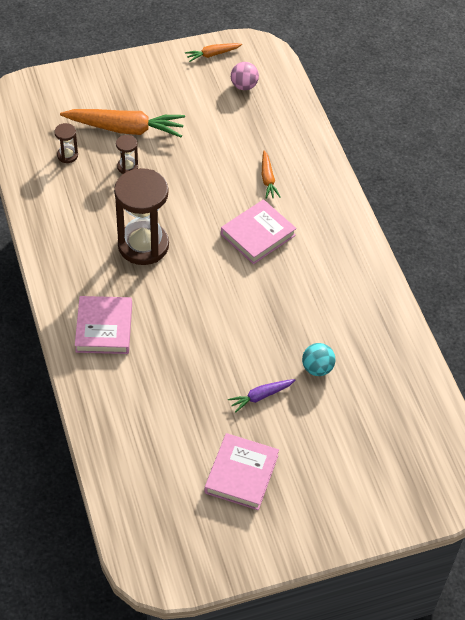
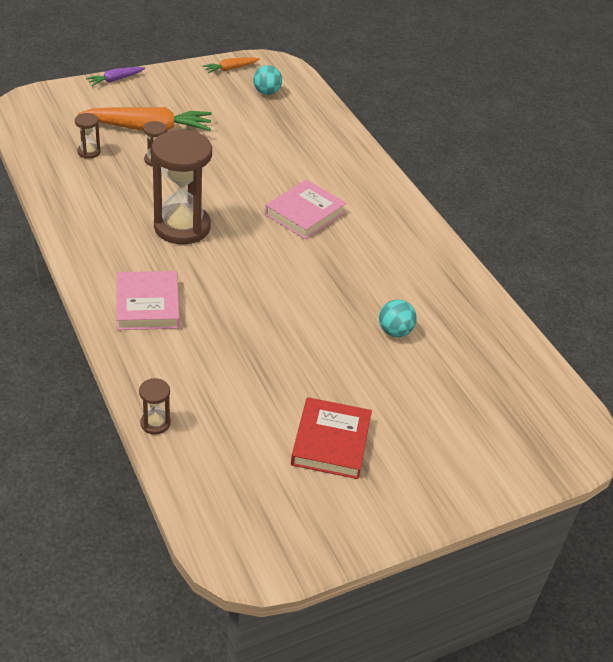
camera: 10 degrees left, 10 degrees down
(98, 445) = (155, 423): none -> brown hourglass
(241, 474) = (331, 442): pink book -> red book
(244, 86) = (266, 92): pink ball -> turquoise ball
(260, 396) = (337, 362): purple carrot -> purple carrot (115, 80)
(268, 179) = (306, 166): orange carrot -> none

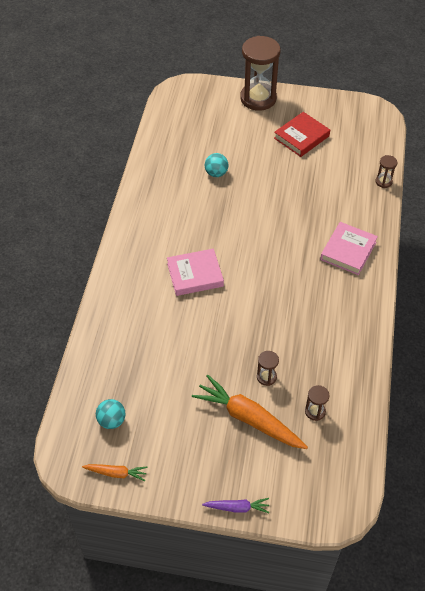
camera: 140 degrees left, 10 degrees up
(182, 227) = (288, 301): brown hourglass -> brown hourglass (258, 98)

